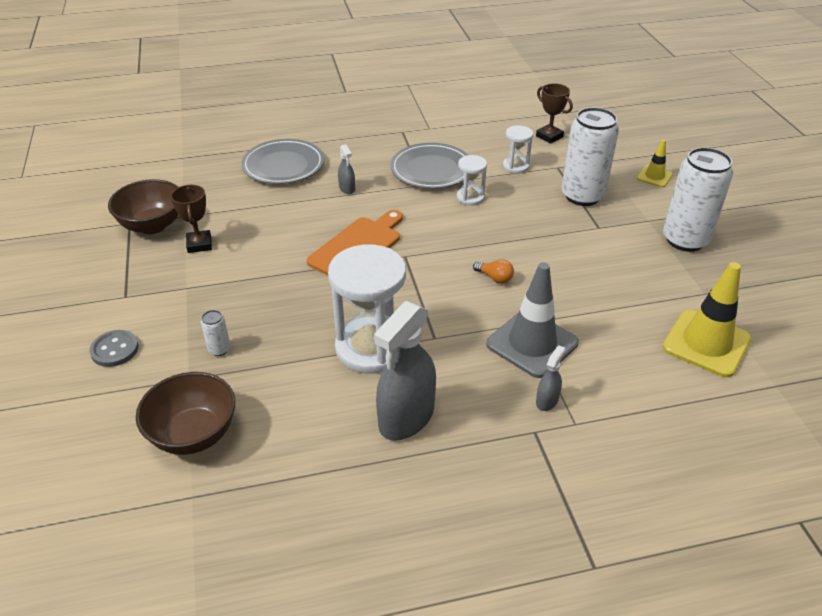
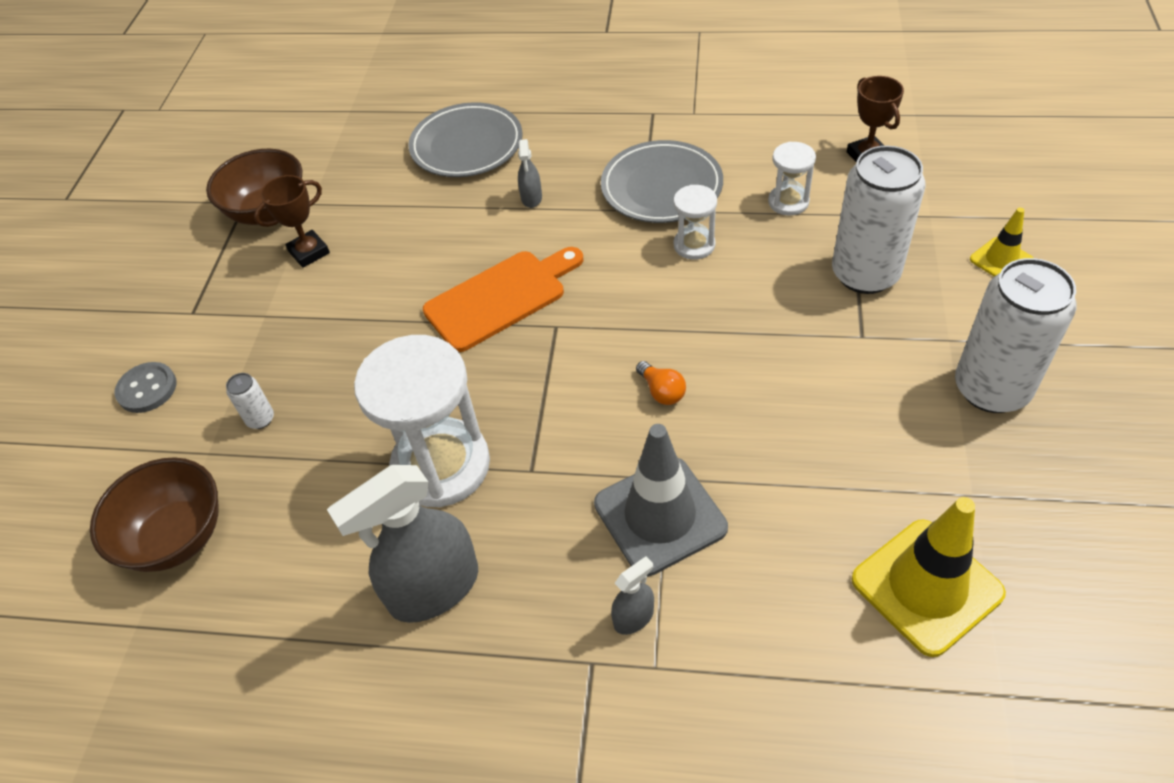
camera: 25 degrees right, 10 degrees up
(199, 244) = (309, 252): brown trophy -> brown trophy turned 45 degrees clockwise

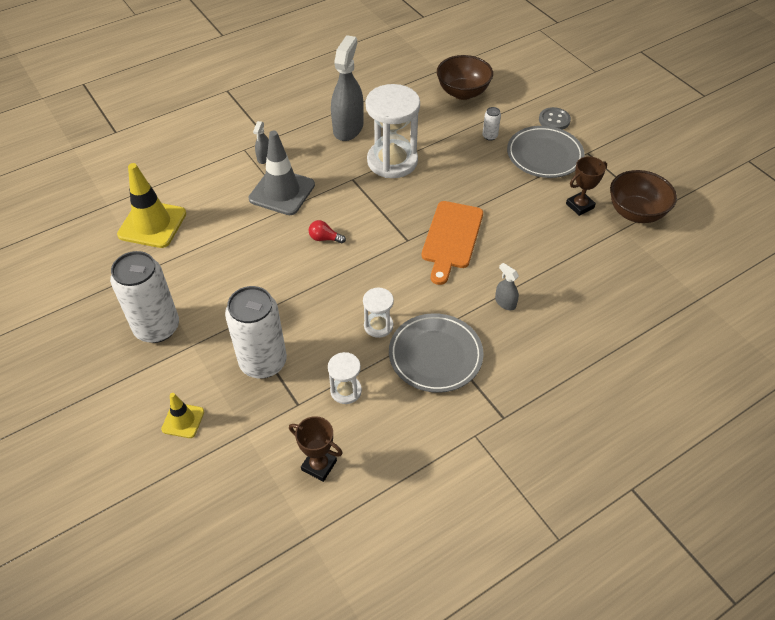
camera: 135 degrees right, 0 degrees up
(309, 252) = (580, 206): brown trophy -> brown trophy turned 45 degrees clockwise
(467, 146) = (590, 316): grey plate -> grey plate (544, 155)
(662, 391) = (324, 238): orange light bulb -> red light bulb

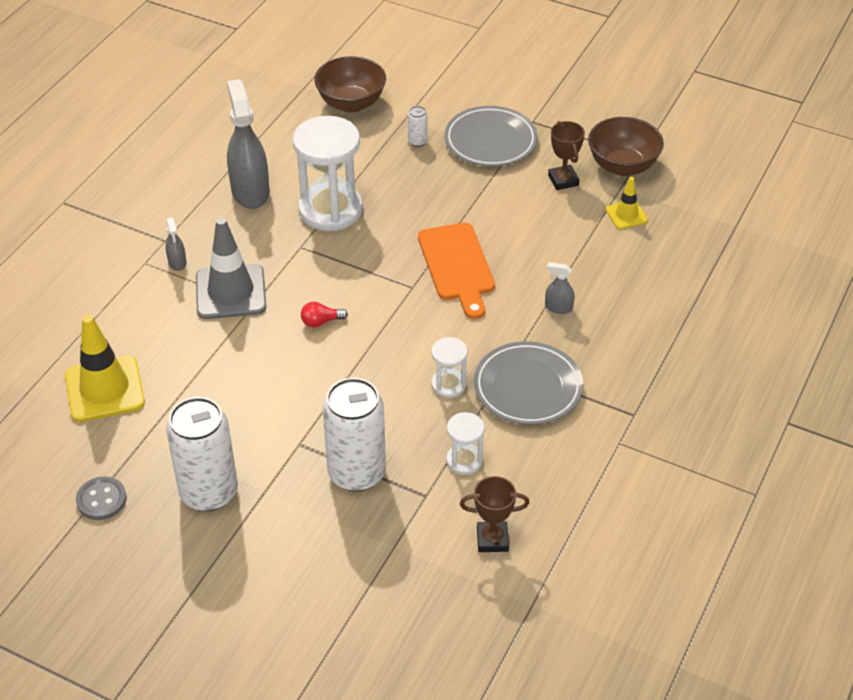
camera: 30 degrees left, 5 degrees down
(183, 420) = (318, 566): yellow traffic cone -> yellow traffic cone (626, 215)
(554, 120) = (473, 98): grey button -> grey button (101, 500)
(580, 206) = (563, 180): brown trophy -> brown trophy turned 45 degrees counterclockwise

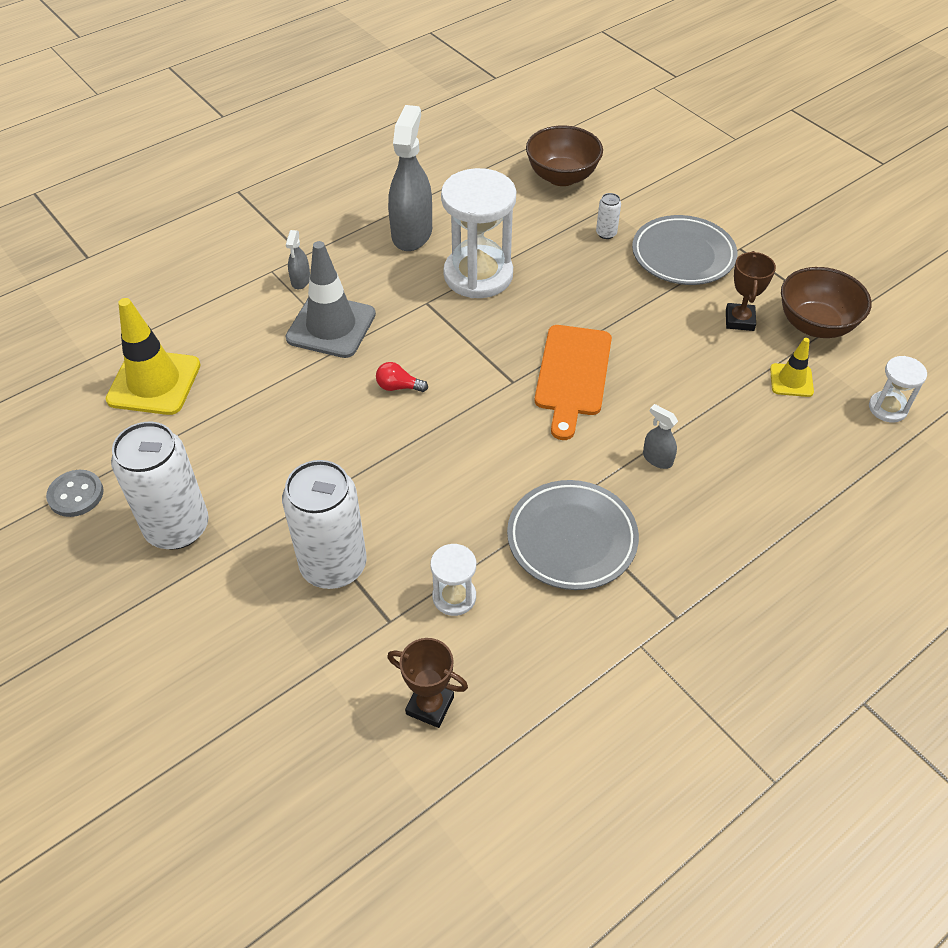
camera: 25 degrees right, 5 degrees up
(448, 385) = (488, 503): white hourglass -> white hourglass (887, 408)

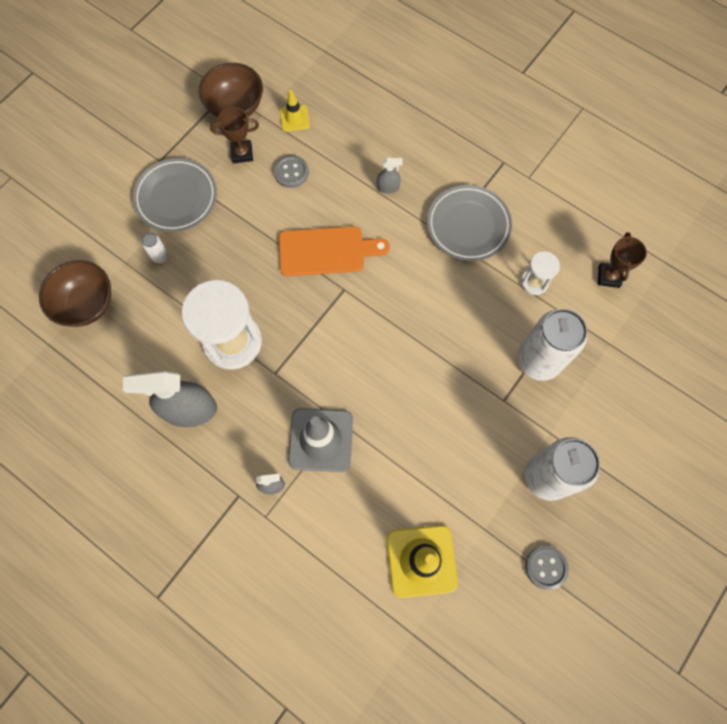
camera: 105 degrees left, 20 degrees up
(398, 387) = (371, 367): red light bulb -> none
(657, 459) = (388, 187): grey spray bottle -> grey spray bottle turned 120 degrees counterclockwise
(701, 362) = (291, 172): none -> grey button
(887, 408) = (305, 65): white hourglass -> none

